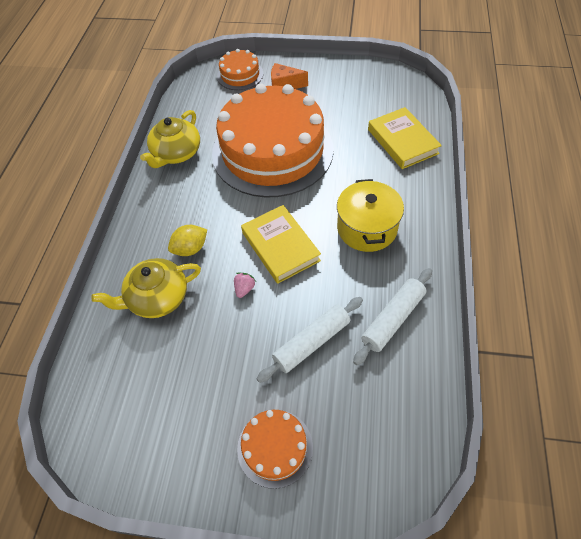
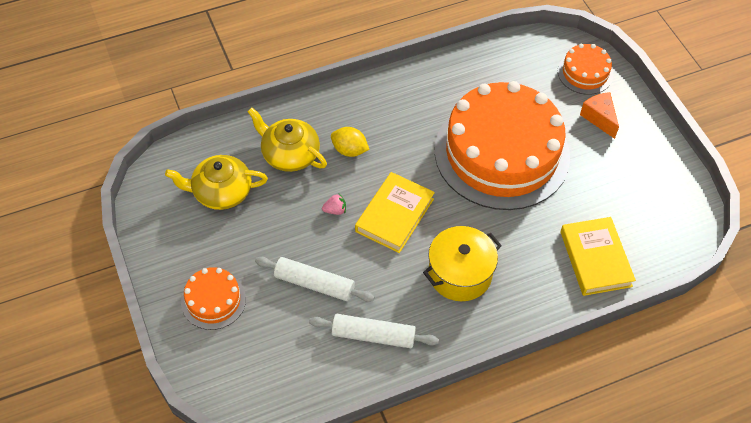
camera: 55 degrees right, 0 degrees up
(176, 153) = (445, 80): yellow teapot -> yellow teapot (221, 192)
(402, 141) = (595, 259): yellow book -> yellow book turned 45 degrees counterclockwise

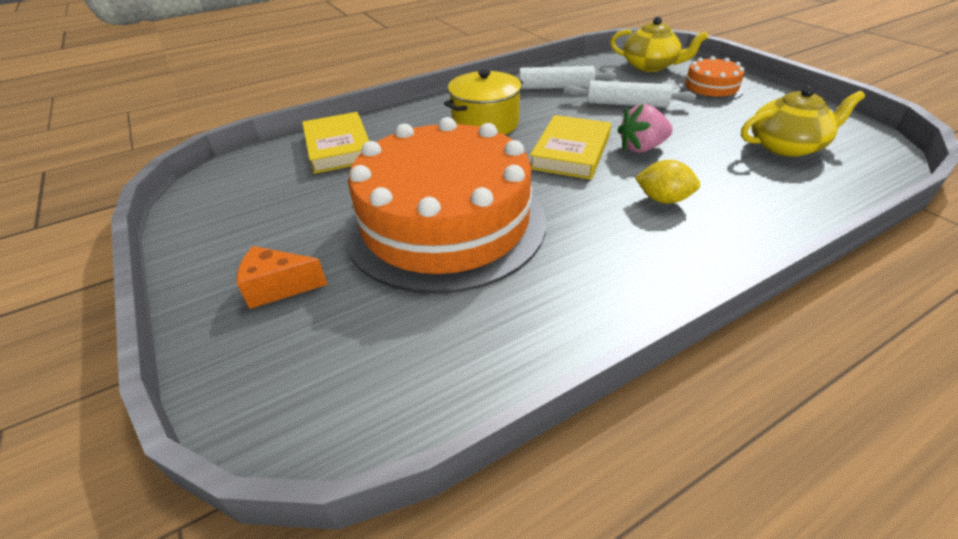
camera: 175 degrees right, 15 degrees down
(289, 154) = (740, 186): yellow teapot -> yellow teapot (650, 66)
(335, 210) = (641, 148): pink strawberry -> pink strawberry, size x1.83
(585, 73) = (275, 368): orange cake -> none
(599, 118) = (278, 287): orange cheese -> orange cheese turned 120 degrees clockwise

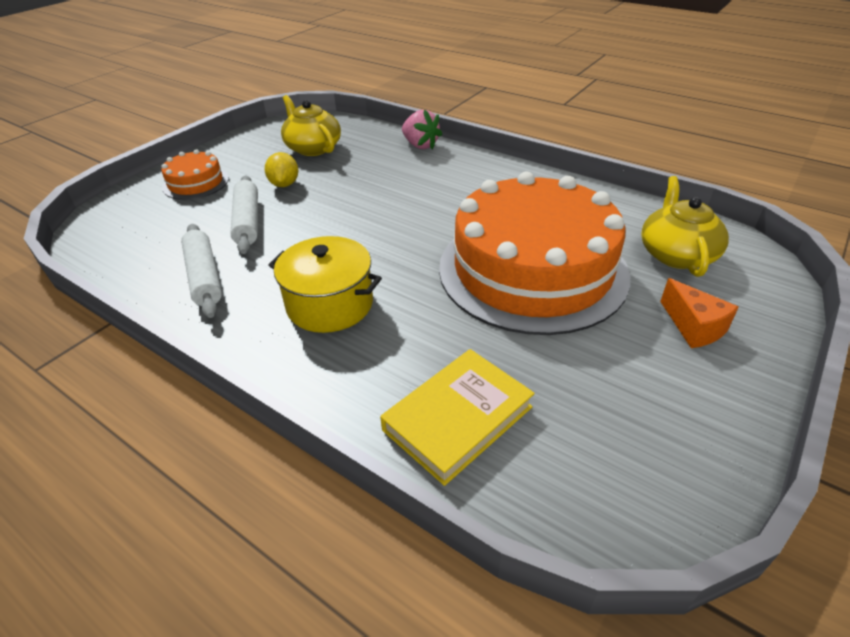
camera: 115 degrees left, 0 degrees up
(570, 152) = (371, 234): yellow book -> none
(641, 148) = (344, 201): pink strawberry -> pink strawberry (420, 145)
(650, 66) = (128, 222): yellow teapot -> yellow teapot (676, 254)
(663, 199) = (422, 183): yellow lemon -> yellow lemon (284, 184)

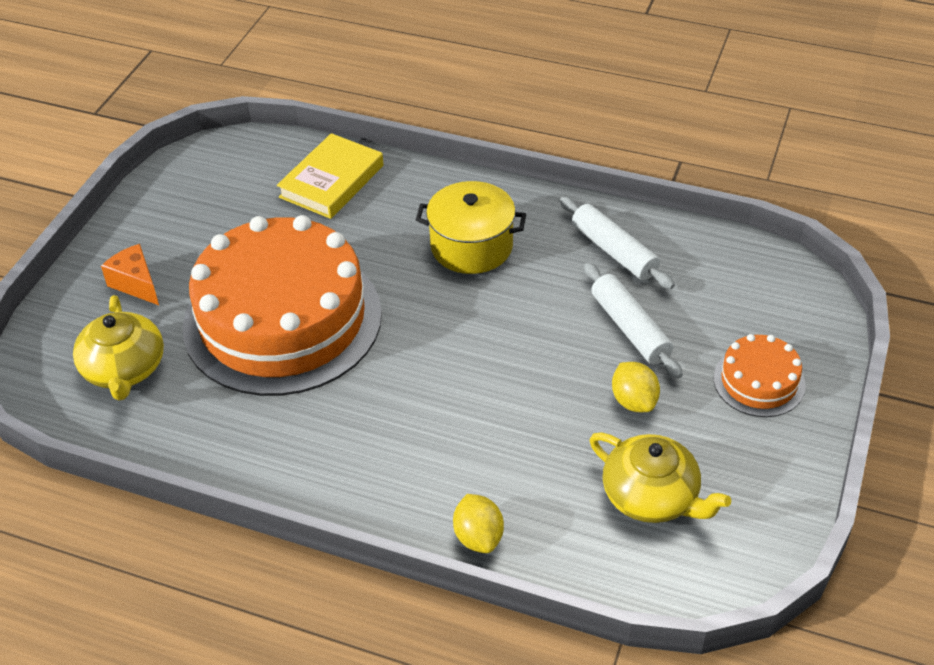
camera: 165 degrees right, 5 degrees up
(420, 145) = (478, 537): pink strawberry -> yellow lemon

